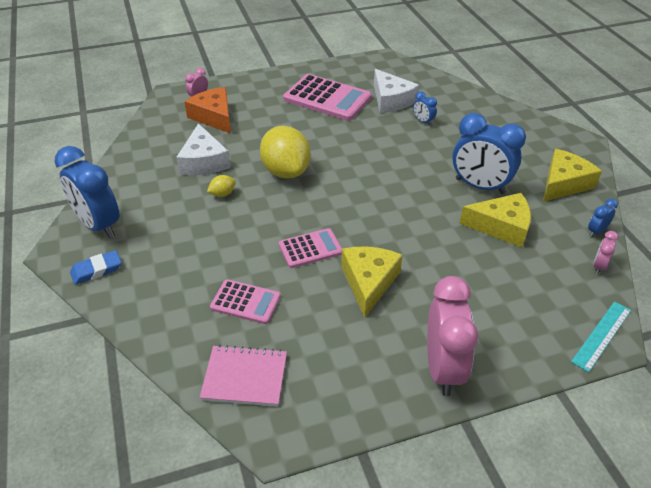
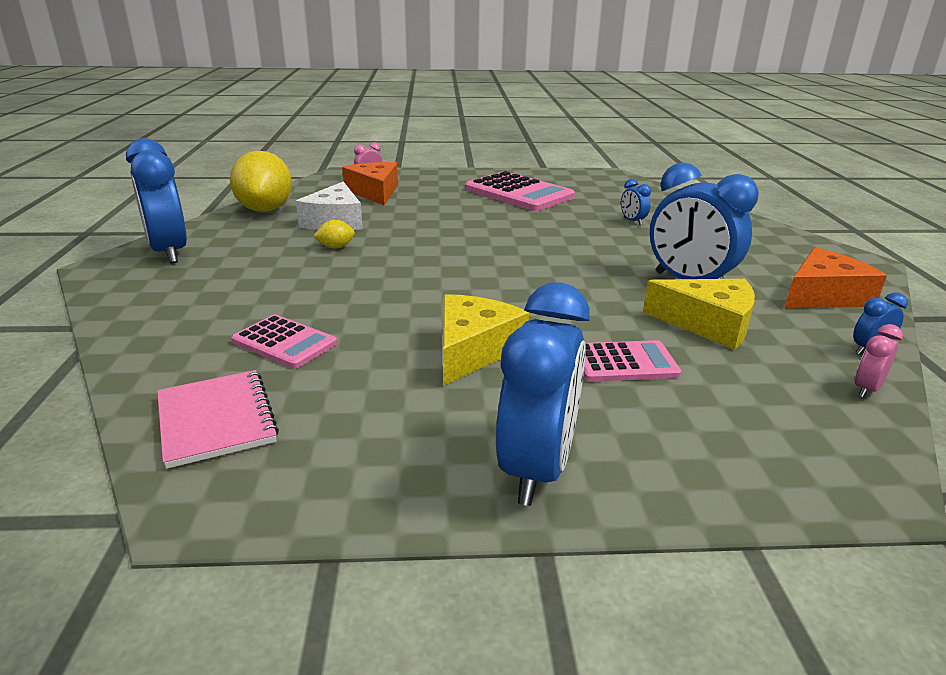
camera: 15 degrees right, 15 degrees down
(96, 270) = (128, 286): blue eraser -> none
(245, 377) = (216, 420): pink notebook -> pink notebook turned 45 degrees clockwise
(286, 171) = (428, 239): yellow lemon -> yellow lemon (265, 210)
(310, 248) = (412, 306): pink calculator -> pink calculator (624, 362)
(391, 100) = (599, 202): white cheese -> none
(442, 368) = (537, 468): pink clock -> blue clock
(563, 183) = (823, 295): yellow cheese -> orange cheese
(601, 335) = (855, 478): turquoise ruler -> none

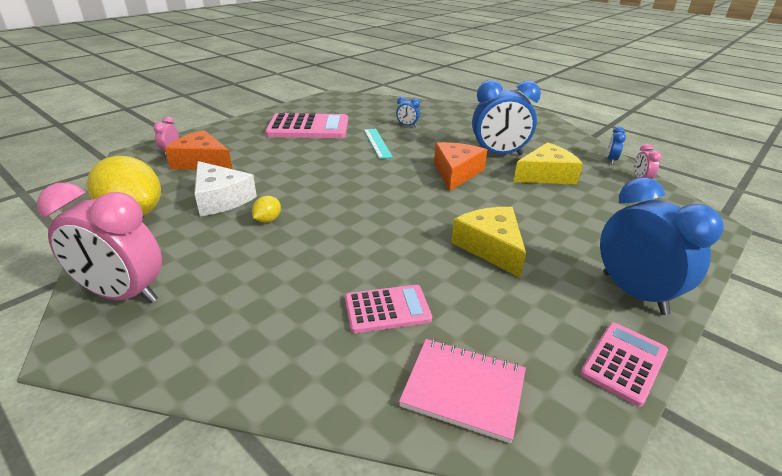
camera: 45 degrees left, 5 degrees up
(169, 252) = (123, 295): blue clock -> pink clock
(560, 226) = (377, 143): none -> turquoise ruler
(624, 362) = (557, 214): pink calculator -> pink calculator (624, 362)
(823, 295) = (553, 139): orange cheese -> orange cheese (456, 173)

